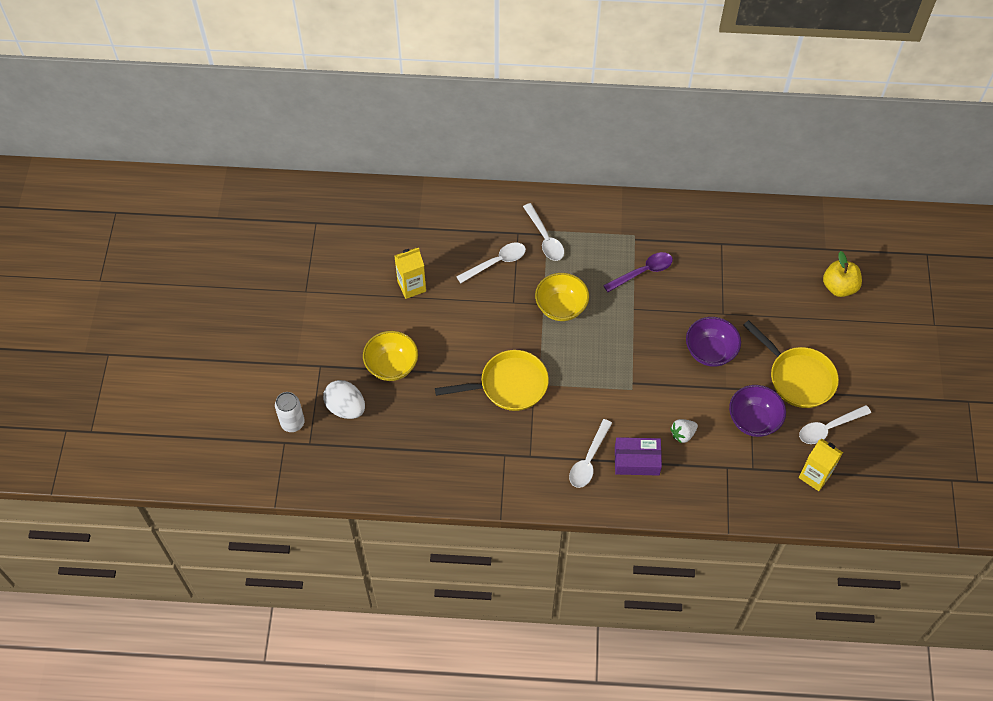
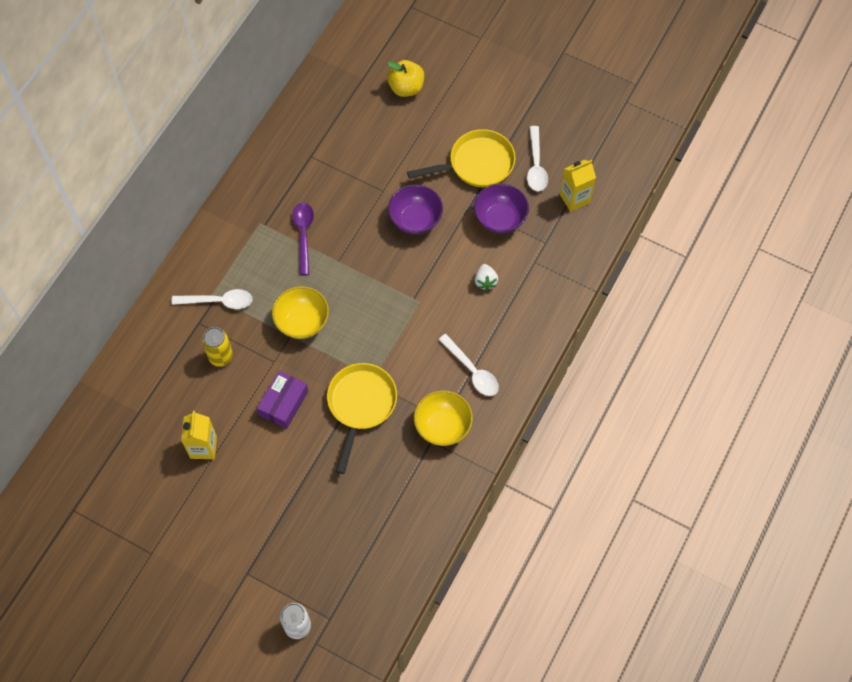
camera: 65 degrees left, 5 degrees up
(346, 408) = (307, 567): white egg -> none
(392, 366) = (283, 504): yellow bowl -> yellow bowl (443, 426)
(496, 262) = (221, 356): white spoon -> yellow can
(637, 460) = (492, 331): purple box -> purple box (283, 403)

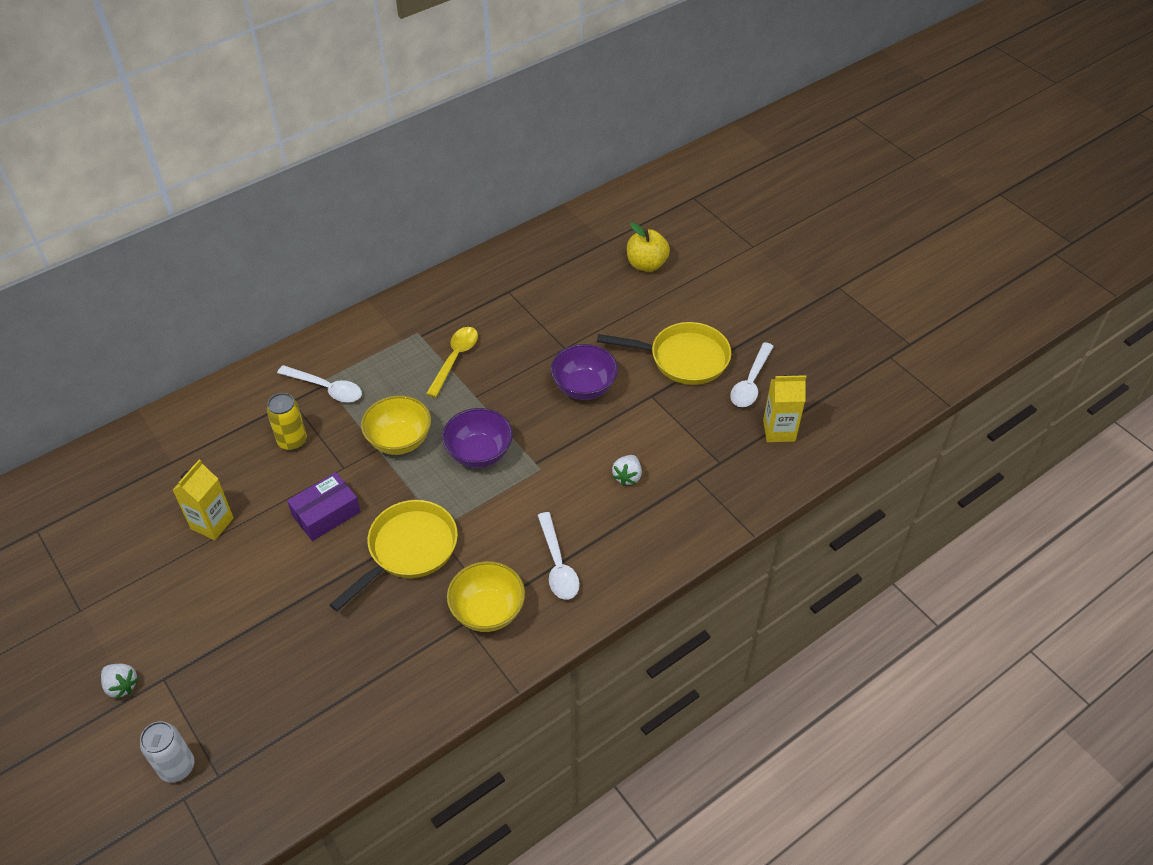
camera: 25 degrees right, 15 degrees down
(220, 591) = (122, 686): none -> white strawberry
(303, 234) = (455, 359): purple spoon -> yellow spoon
(500, 219) = (680, 420): purple bowl -> purple bowl (479, 453)

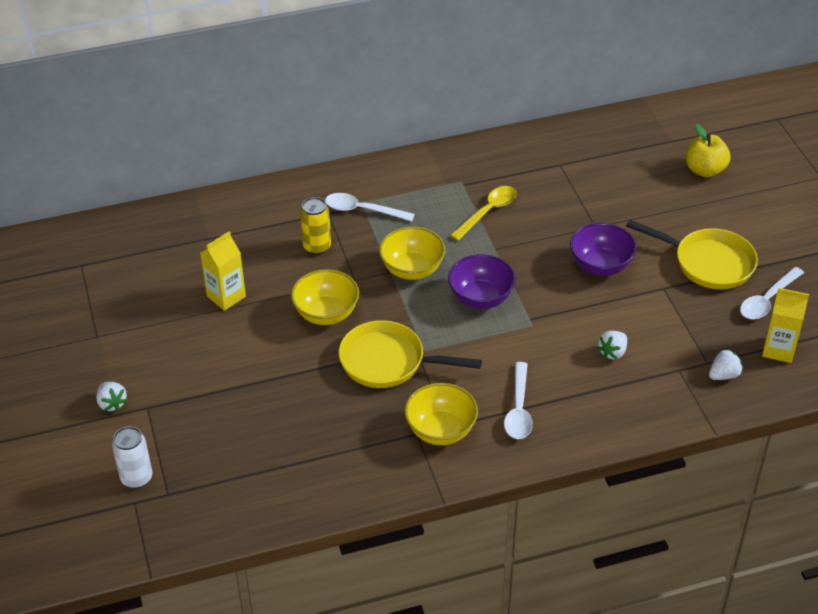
camera: 20 degrees right, 5 degrees down
(326, 513) = (326, 313): purple box -> yellow bowl
(327, 388) = (362, 210): white spoon -> white spoon turned 150 degrees clockwise
(408, 550) = (388, 362): yellow pan -> yellow pan turned 135 degrees counterclockwise
(739, 471) = (724, 375): none -> white strawberry

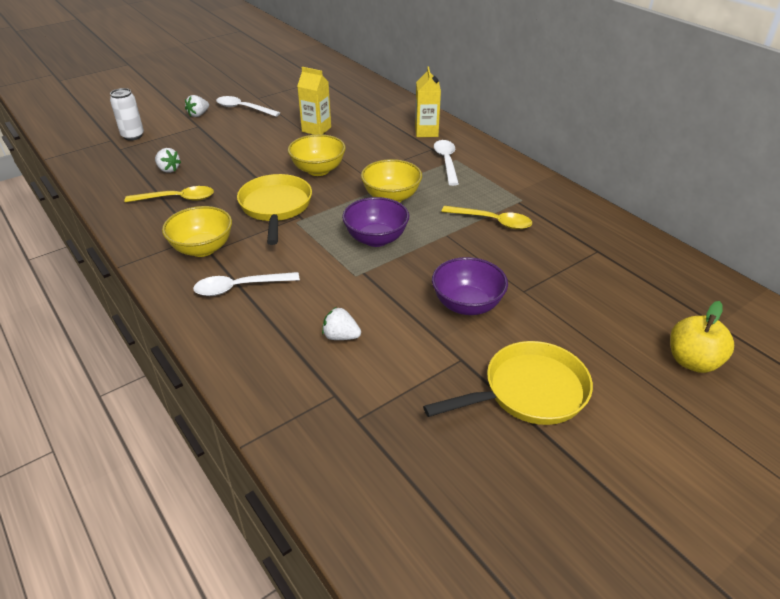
camera: 70 degrees right, 5 degrees down
(317, 247) = (390, 151): yellow can -> none
(329, 443) = (177, 199): none -> yellow spoon
(708, 263) = (528, 392): yellow pan -> yellow pan turned 120 degrees counterclockwise
(724, 375) = (341, 438): white strawberry -> white strawberry (168, 169)
(767, 300) = (496, 463): white spoon -> white spoon (243, 108)
(778, 349) = (410, 490): yellow carton -> yellow carton (426, 132)

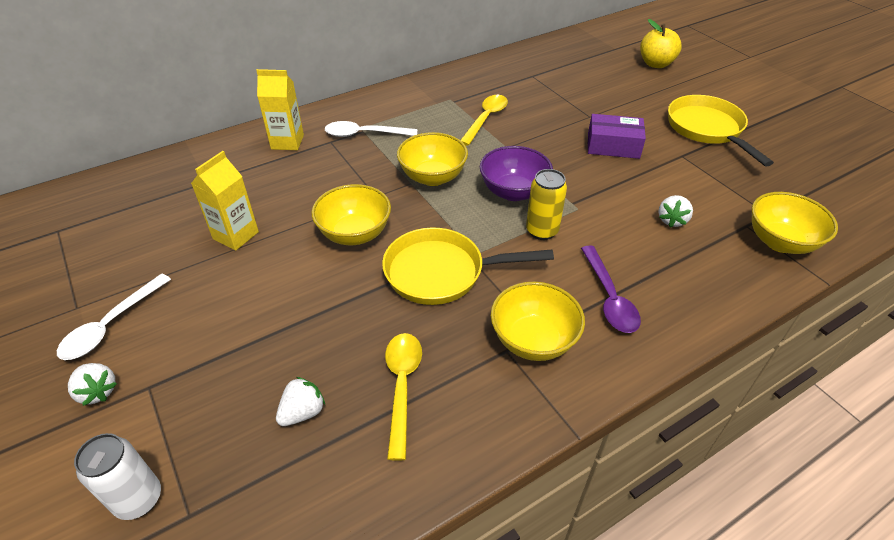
camera: 85 degrees left, 5 degrees up
(239, 287) = (609, 298): white spoon -> purple spoon
(307, 419) = (780, 242): none -> yellow bowl
(323, 254) = (542, 231): none -> yellow can
(467, 305) = (613, 146): purple bowl -> purple box

